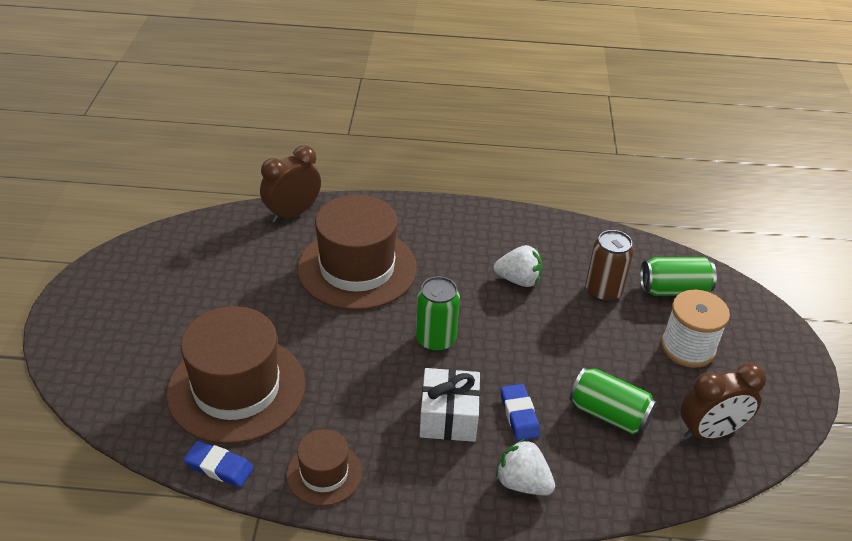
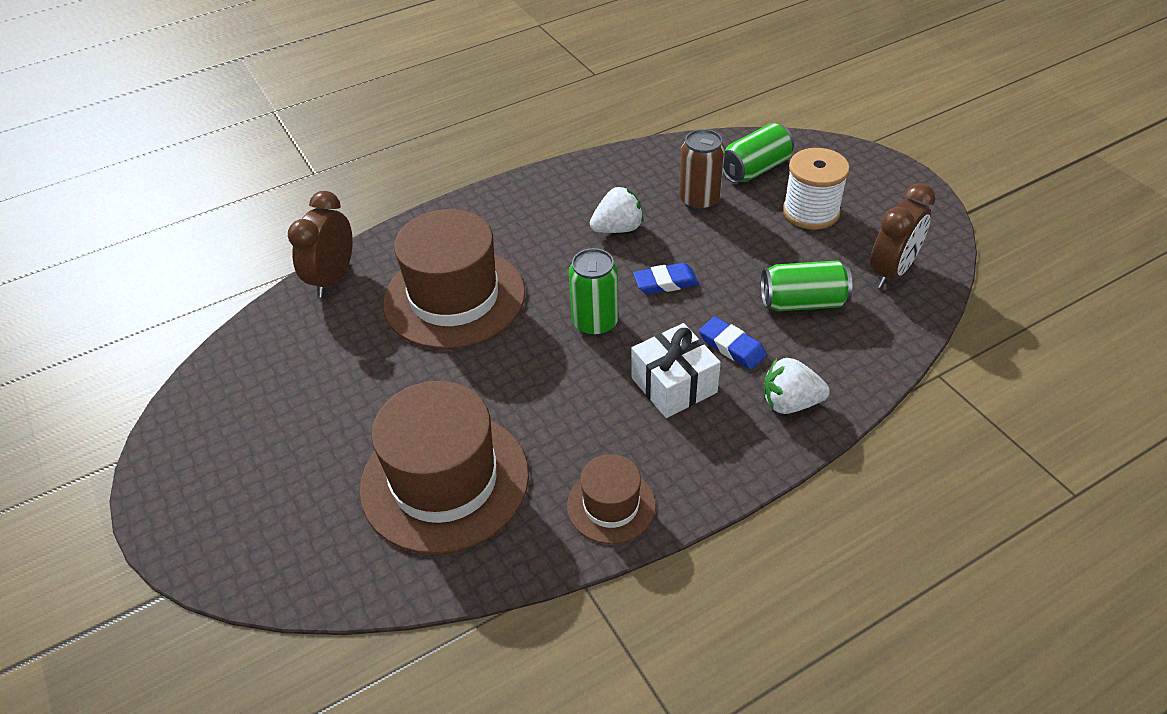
camera: 30 degrees left, 5 degrees up
(219, 467) = (502, 565): blue eraser -> blue eraser (665, 282)

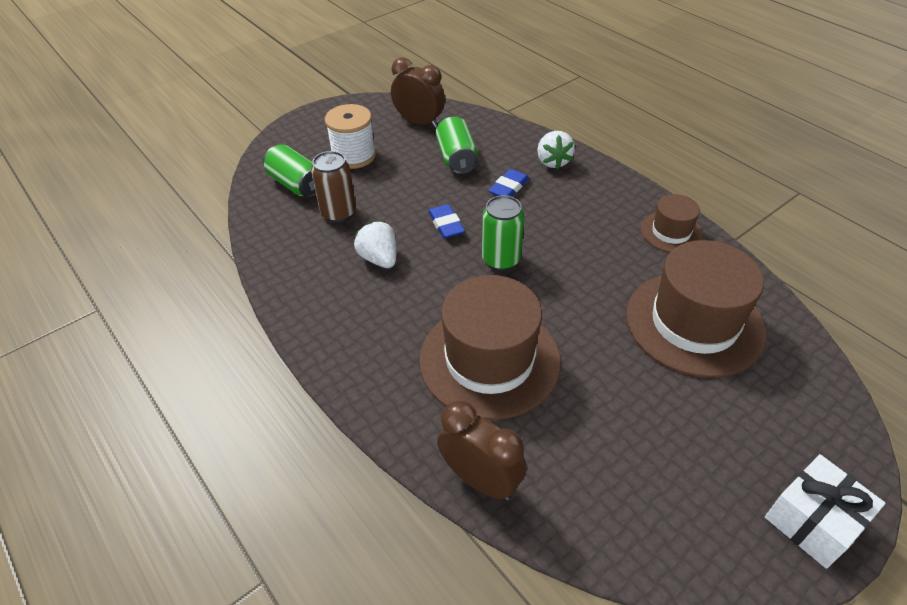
camera: 100 degrees left, 0 degrees up
(333, 279) = (480, 480): brown clock -> brown clock turned 150 degrees counterclockwise
(674, 385) = (554, 212): white gift -> white gift (813, 521)

